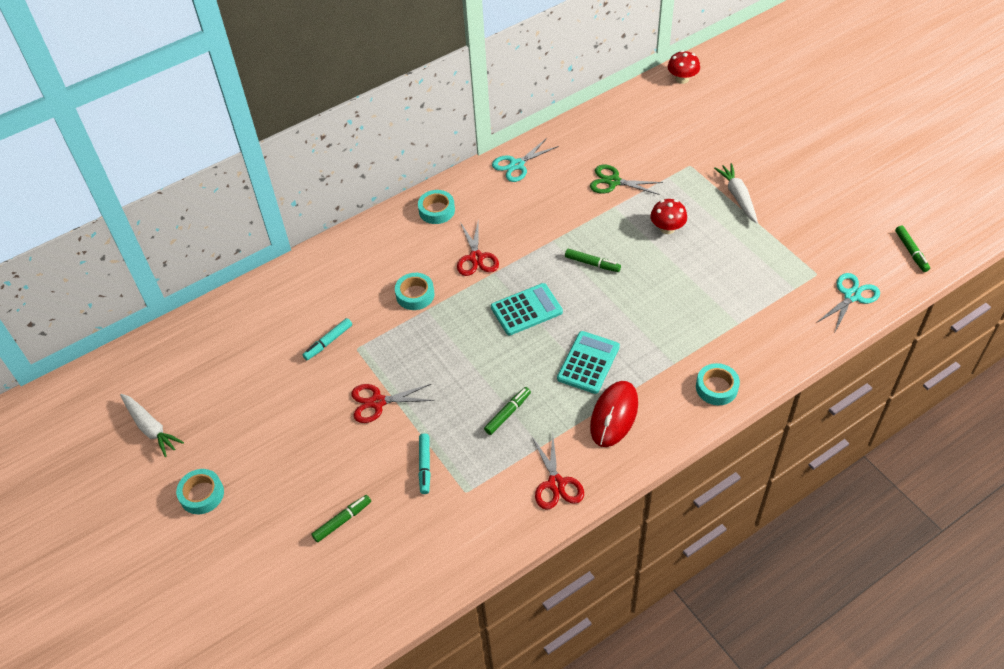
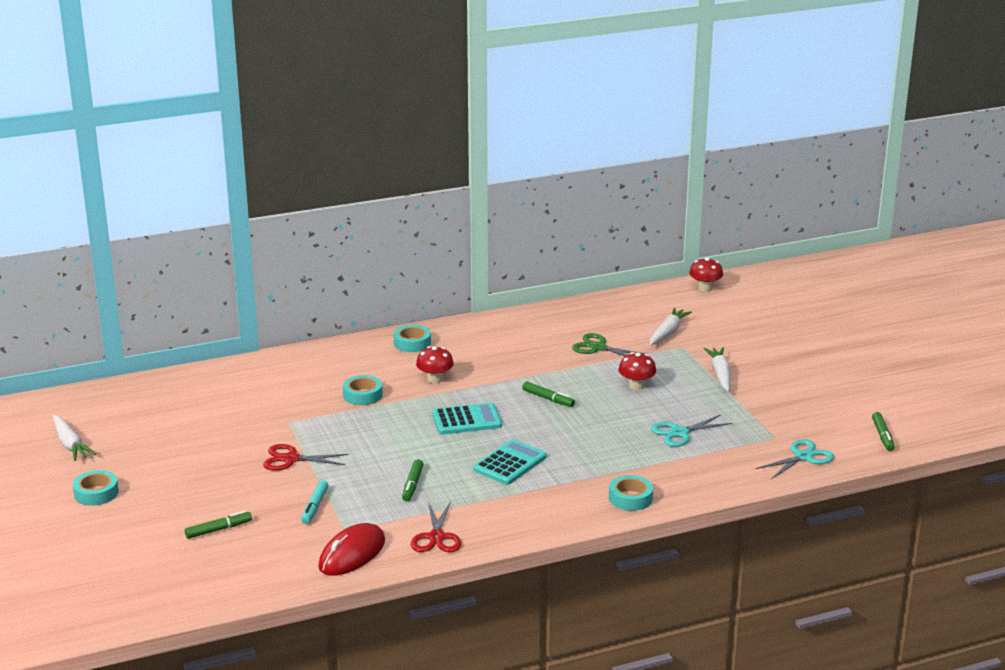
camera: 10 degrees right, 25 degrees down
(328, 342) = (264, 414): turquoise marker -> none
(476, 257) = (435, 379): red scissors -> red mushroom
(507, 413) = (412, 485): green marker -> green marker turned 135 degrees clockwise
(517, 165) = (507, 324): turquoise scissors -> turquoise scissors (680, 433)
(614, 415) = (517, 501): red mouse -> red mouse (352, 554)
(670, 148) = (668, 332): none -> white carrot

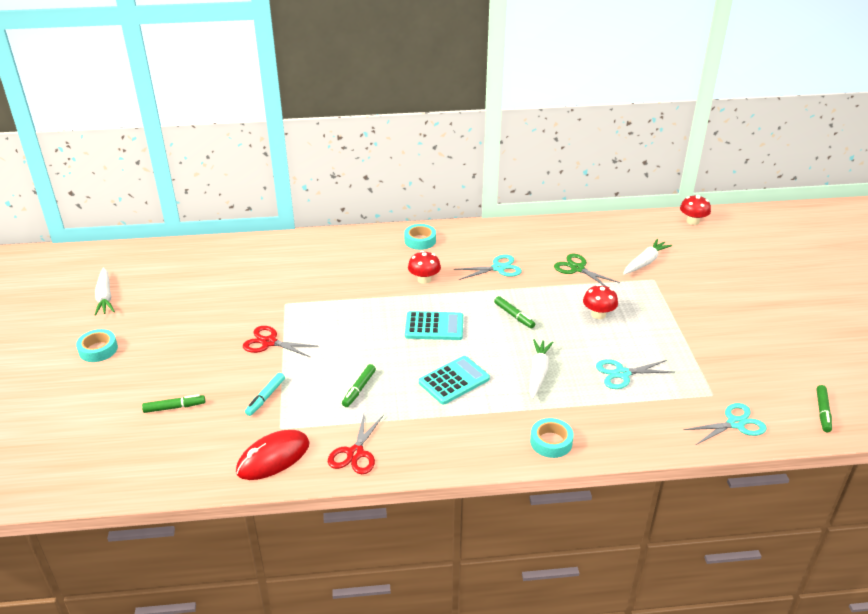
camera: 15 degrees right, 10 degrees up
(362, 395) = (357, 286): turquoise tape -> none
(512, 358) = (498, 268): none -> turquoise scissors
(720, 374) = (680, 314): white carrot -> white carrot (538, 372)

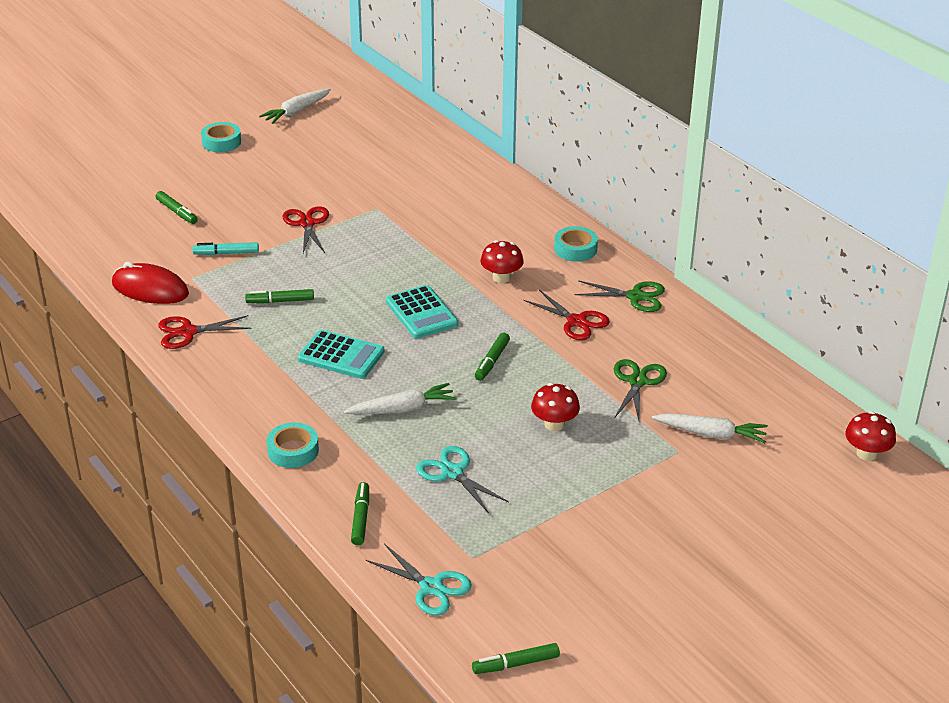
camera: 60 degrees right, 0 degrees up
(491, 238) = (635, 296): none -> green scissors
(498, 268) = (576, 321): turquoise scissors -> red scissors
(647, 433) = (360, 518): none -> green marker

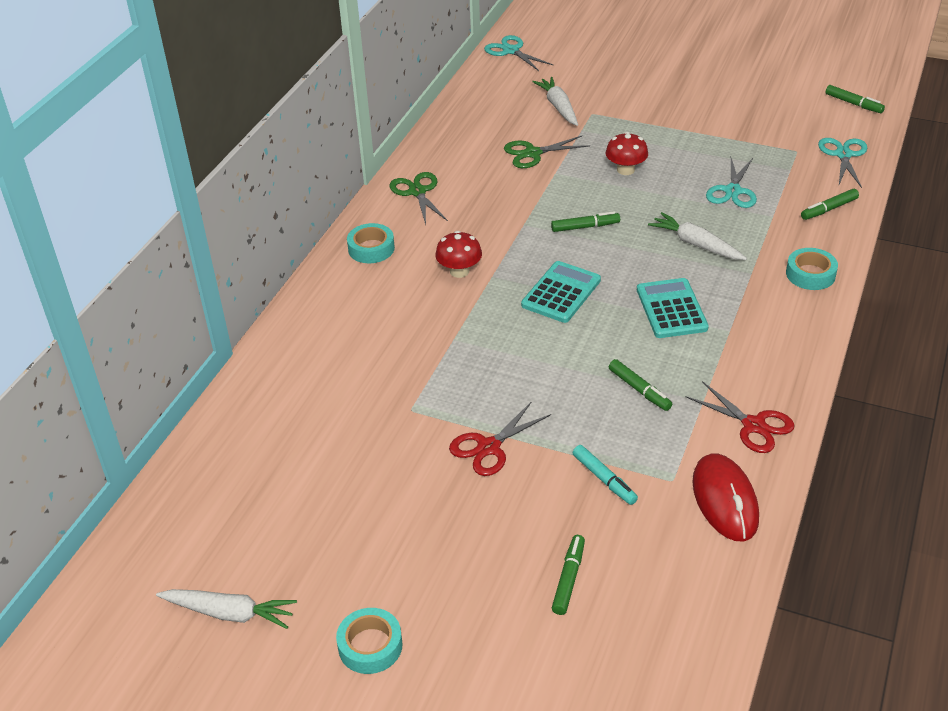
camera: 120 degrees left, 5 degrees up
(576, 321) = (484, 207): red scissors -> none
(866, 453) = (511, 51): red mushroom -> turquoise scissors

